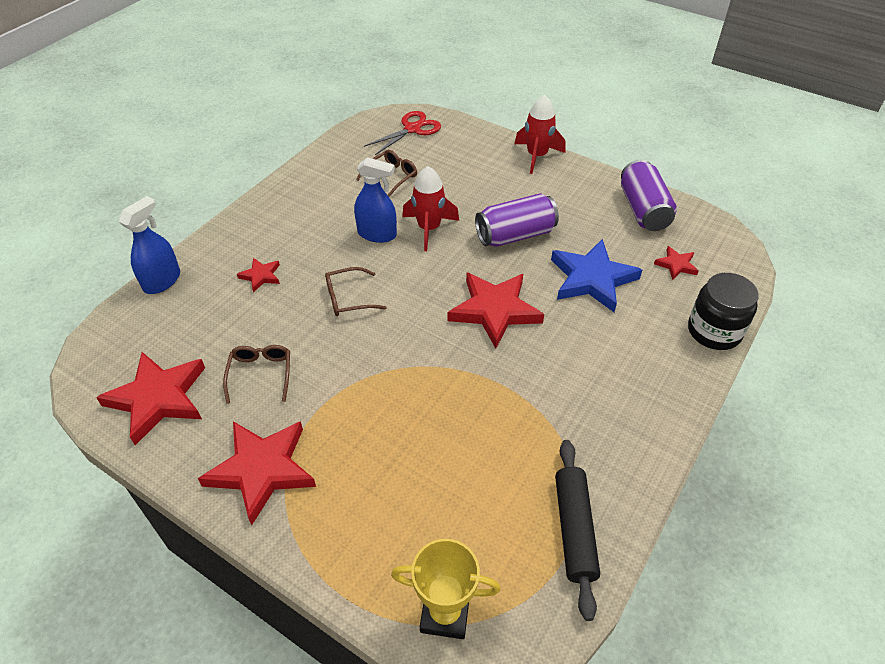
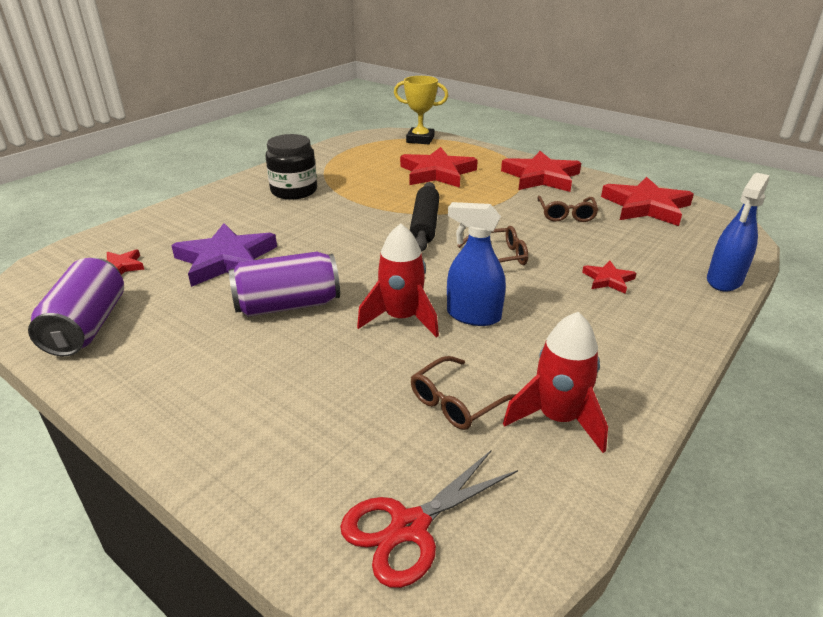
camera: 175 degrees left, 15 degrees down
(495, 310) = (345, 242): red star -> red star (437, 173)
(537, 156) = (174, 430): red rocket -> red rocket (557, 418)
(574, 529) = (337, 154): black rolling pin -> black rolling pin (425, 224)
(592, 279) = (226, 260): blue star -> purple star
(714, 331) = (146, 221): black jar -> black jar (294, 191)

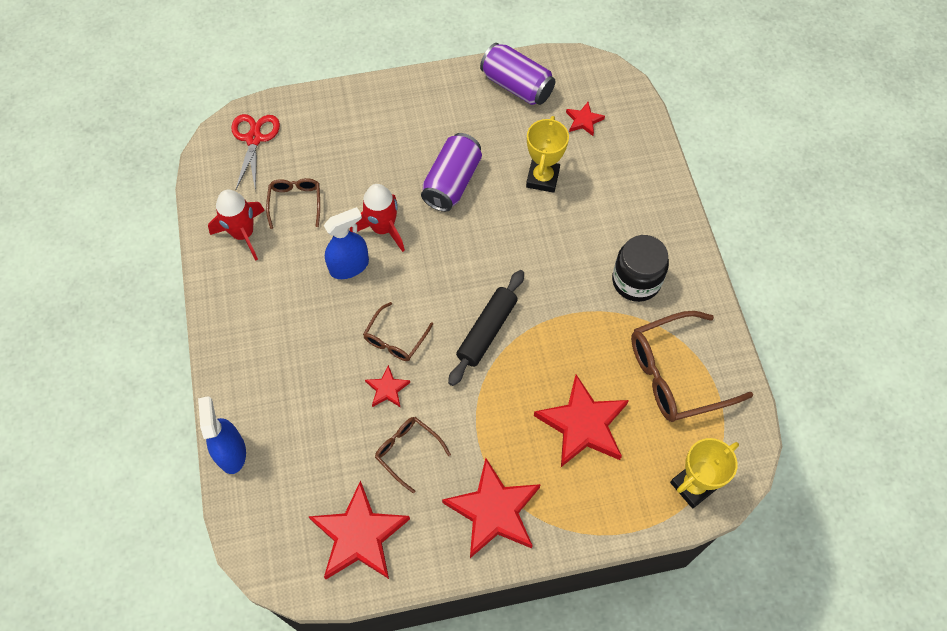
camera: 130 degrees right, 30 degrees up
(226, 260) = (542, 178): purple star -> yellow trophy
(353, 160) = (677, 374): none -> brown glasses
(425, 224) = (487, 331): black rolling pin -> black rolling pin turned 75 degrees clockwise
(608, 280) = (305, 379): red star -> red star (387, 389)

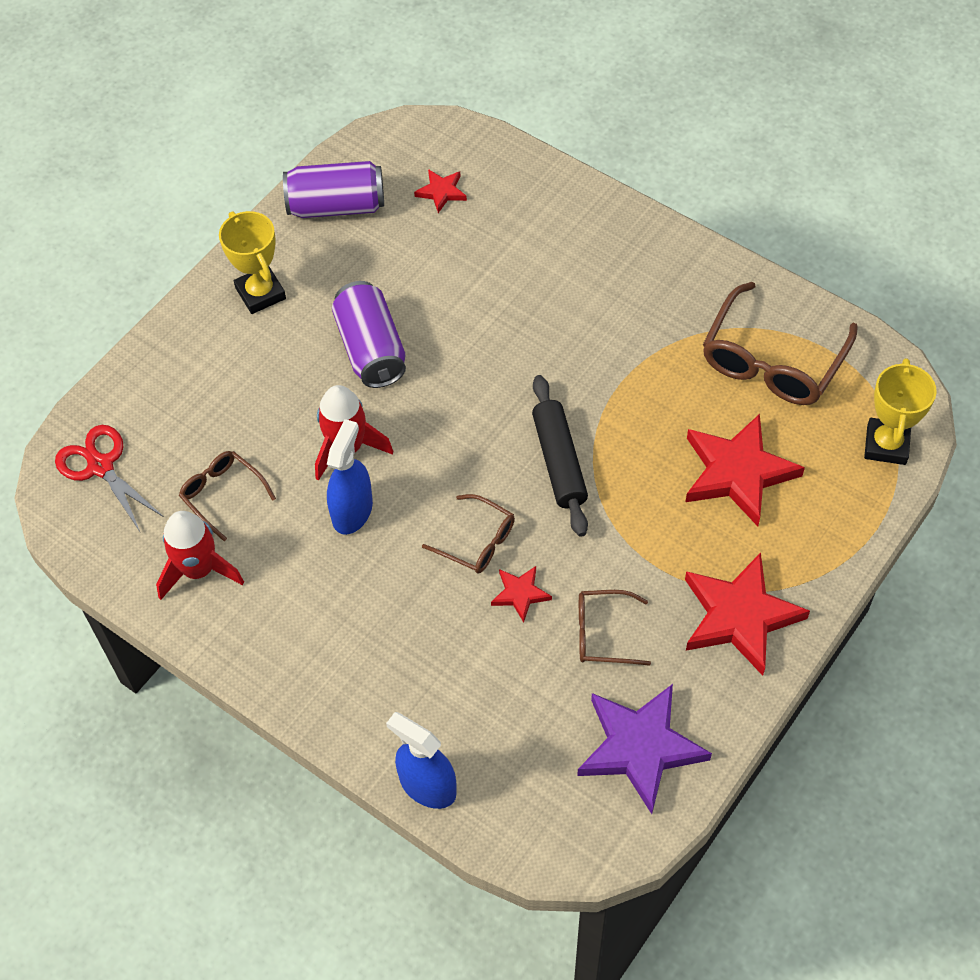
camera: 40 degrees left, 5 degrees down
(359, 535) = (640, 747): red star -> purple star
(395, 339) = (476, 541): brown glasses -> brown glasses turned 45 degrees counterclockwise
(542, 178) = (459, 277): yellow trophy -> yellow trophy (260, 293)
(636, 281) = (650, 305): black jar -> none

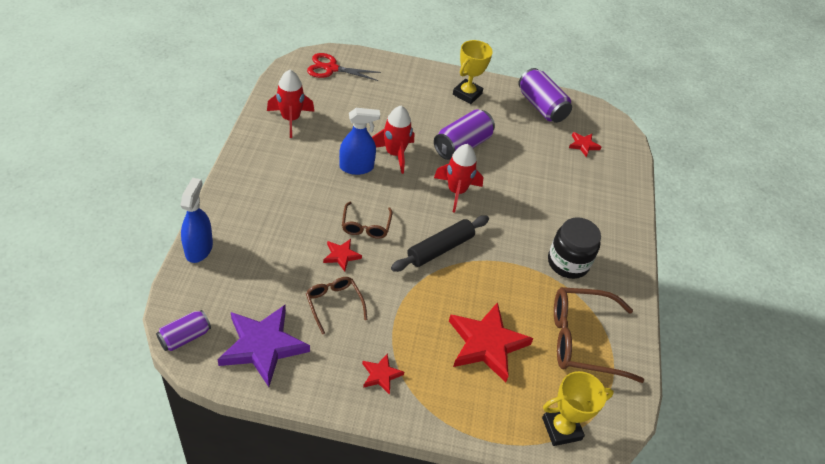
camera: 55 degrees right, 10 degrees down
(100, 466) = (331, 68): red scissors -> red scissors turned 105 degrees counterclockwise
(223, 495) = (339, 115): brown glasses -> none
(460, 396) = (456, 191): none -> red rocket
(586, 846) = (185, 337): none -> purple can
(646, 317) = (568, 262): none -> black jar
(739, 616) = (381, 375): red star -> red star, size x0.48

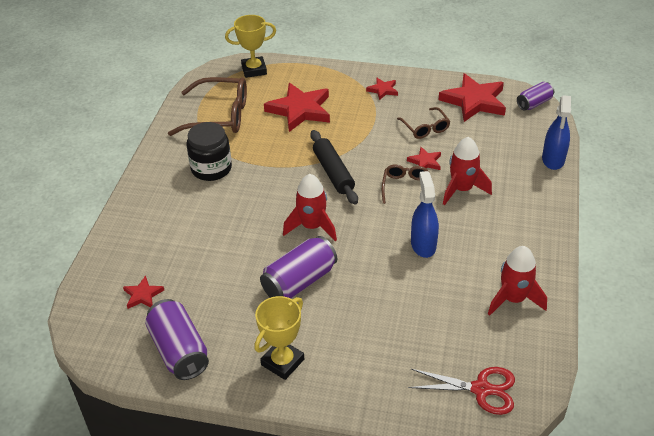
camera: 170 degrees left, 5 degrees down
(263, 346) = (474, 101): purple star -> red star
(356, 167) = (423, 245): blue spray bottle -> blue spray bottle turned 90 degrees clockwise
(394, 154) = (381, 264): red rocket -> red rocket (462, 189)
(440, 249) = (333, 173): black rolling pin -> black rolling pin turned 75 degrees counterclockwise

